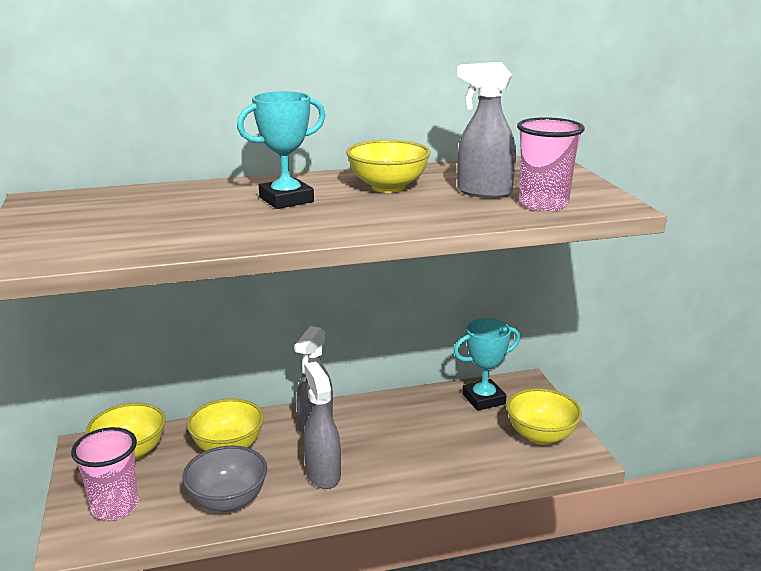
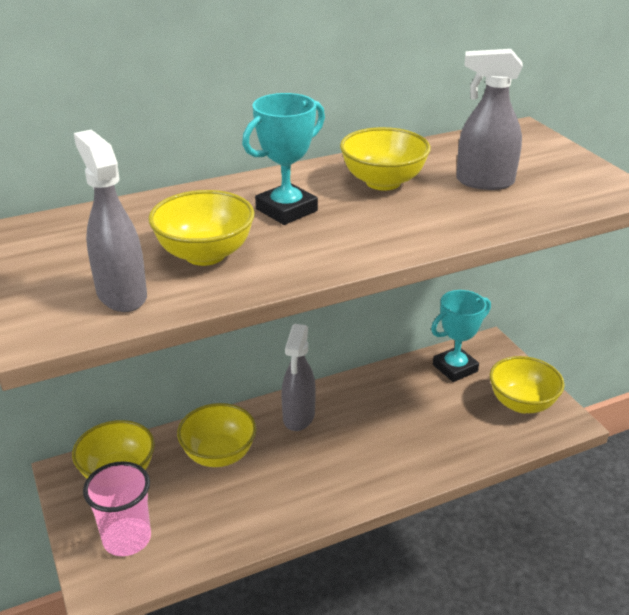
camera: 10 degrees left, 10 degrees up
(192, 223) = (205, 254): none -> yellow bowl
(228, 500) = (241, 516): grey bowl -> none
(323, 474) = (326, 473): grey spray bottle -> grey spray bottle (121, 294)
(543, 204) = (551, 194): pink cup -> none

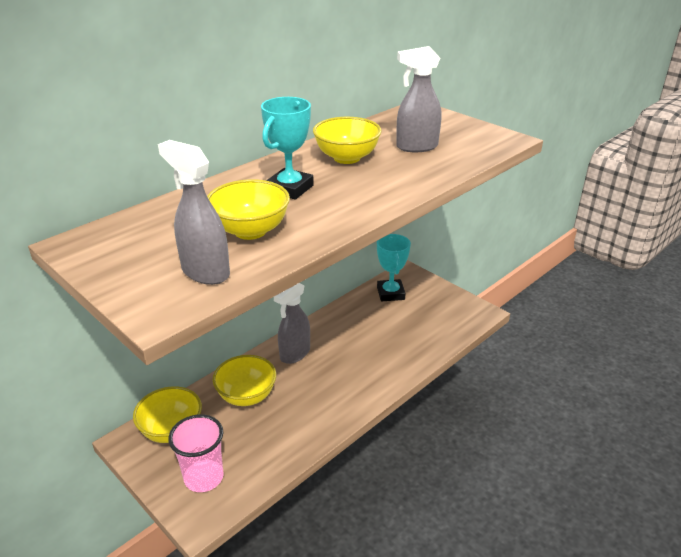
camera: 20 degrees left, 0 degrees up
(298, 417) = (294, 354): grey spray bottle -> grey spray bottle turned 45 degrees clockwise
(455, 368) = (390, 293): turquoise trophy -> turquoise trophy turned 45 degrees counterclockwise
(522, 403) = (446, 307): yellow bowl -> none

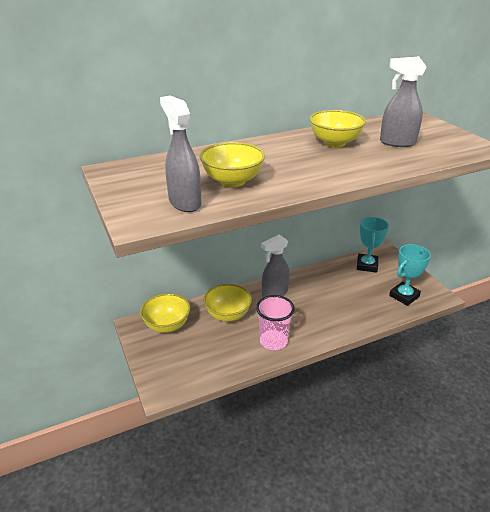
camera: 20 degrees right, 0 degrees up
(204, 477) = (176, 363): pink cup -> pink cup (273, 341)
(290, 188) = (278, 157): turquoise trophy -> turquoise trophy (404, 296)

